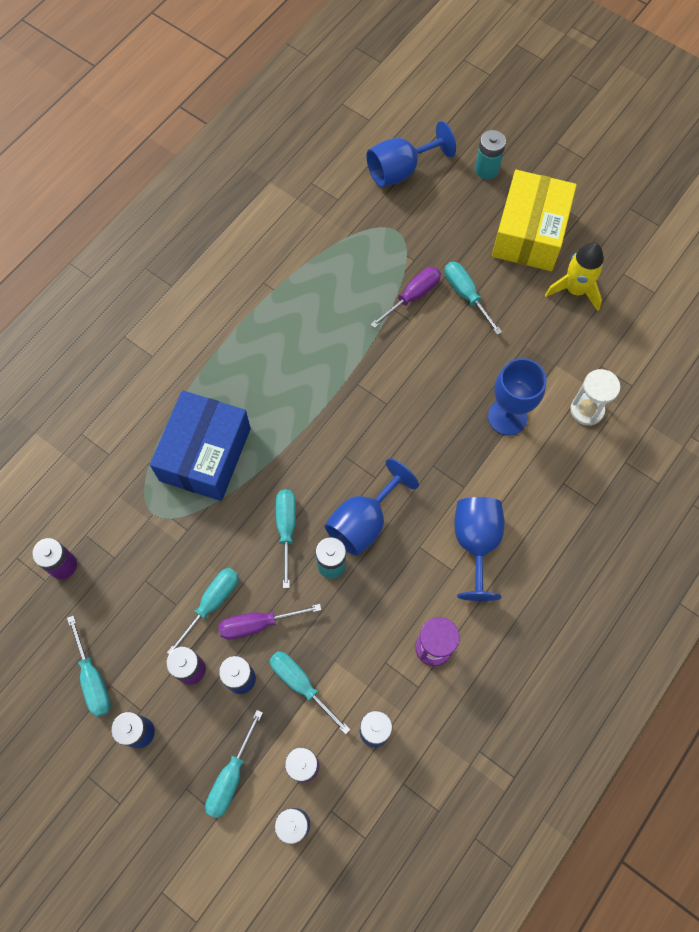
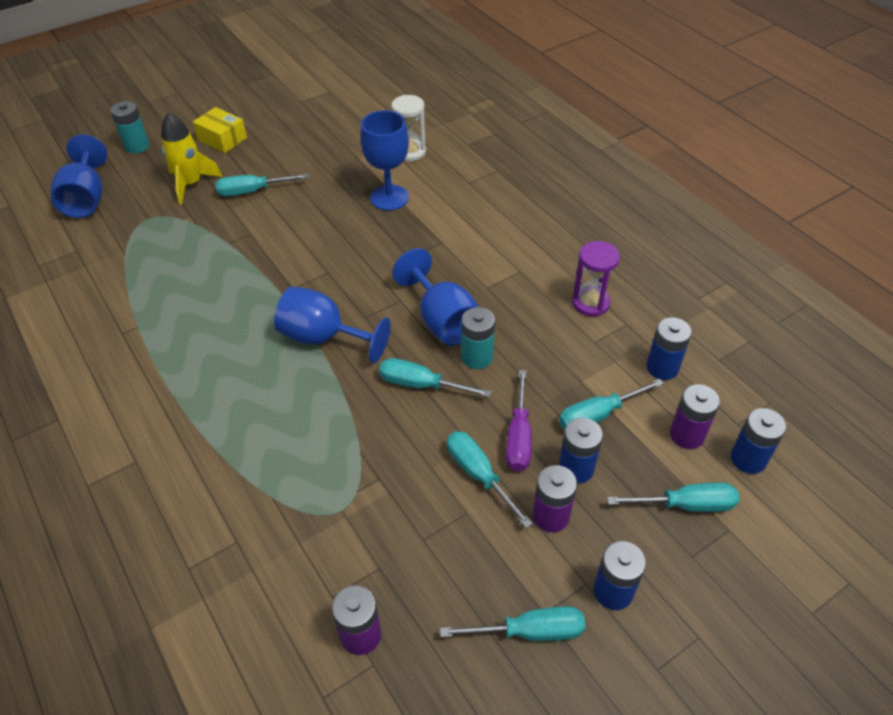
camera: 70 degrees left, 20 degrees down
(205, 454) = (295, 437): blue box -> none
(231, 776) = (685, 505): turquoise screwdriver -> turquoise screwdriver turned 45 degrees counterclockwise
(412, 296) = (227, 225): purple screwdriver -> none
(476, 543) = (499, 248): blue goblet -> blue goblet (323, 338)
(529, 233) = (222, 139): yellow box -> yellow box, size x0.53
(575, 290) = (296, 129): yellow rocket -> yellow rocket (191, 184)

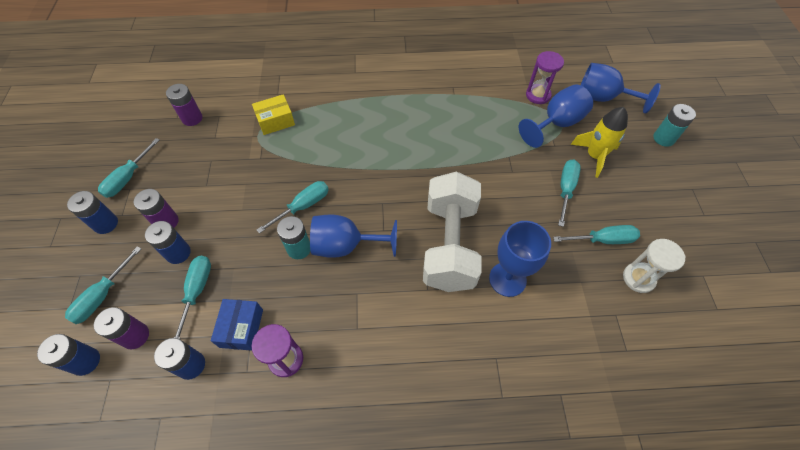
camera: 120 degrees right, 10 degrees up
(105, 250) = (538, 95): none -> purple hourglass
(222, 139) = (654, 194): yellow box -> yellow box (275, 121)
(323, 338) = (380, 174): blue goblet -> blue goblet (556, 123)
(380, 246) = (449, 245): none -> white dumbbell
(410, 152) = (570, 331): white hourglass -> white hourglass (638, 278)
(479, 475) = (220, 202): turquoise screwdriver -> turquoise screwdriver (602, 240)
(518, 436) = (224, 236): purple screwdriver -> none
(596, 352) = (241, 328): none -> blue box

